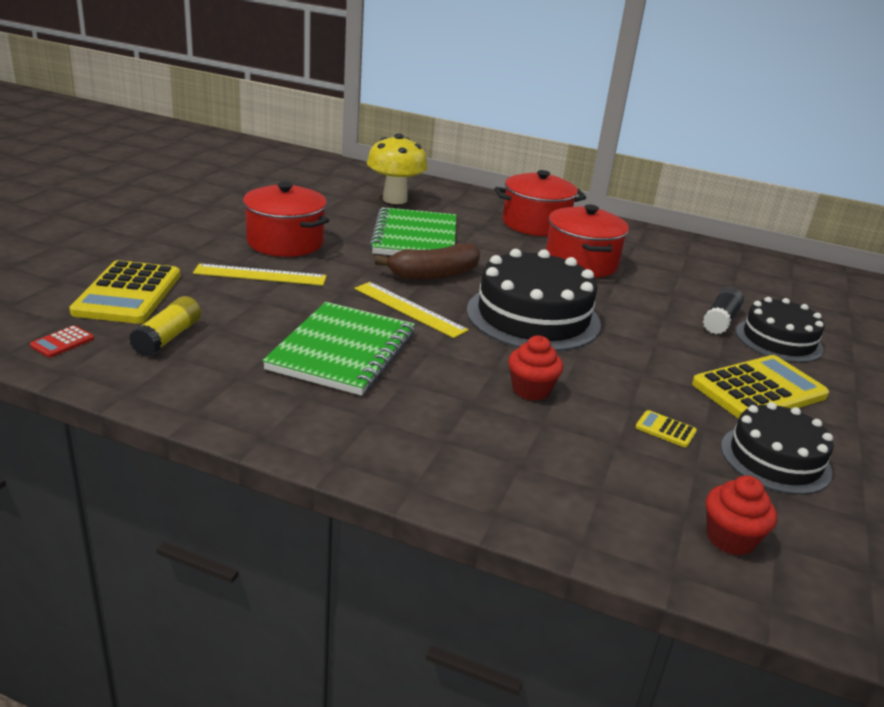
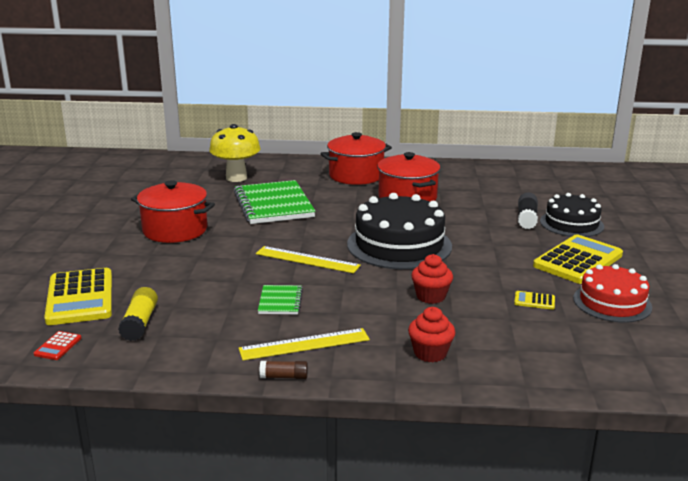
camera: 15 degrees left, 5 degrees down
(260, 275) = (175, 259): yellow ruler -> yellow ruler (304, 344)
(280, 445) = (284, 377): none -> brown glue stick
(342, 351) = (280, 301): green notebook -> green notebook, size x0.48
(434, 275) = (308, 230): brown banana -> none
(730, 538) = (612, 358): red cupcake -> red cupcake (430, 353)
(775, 459) = (612, 302): black cake -> red cake

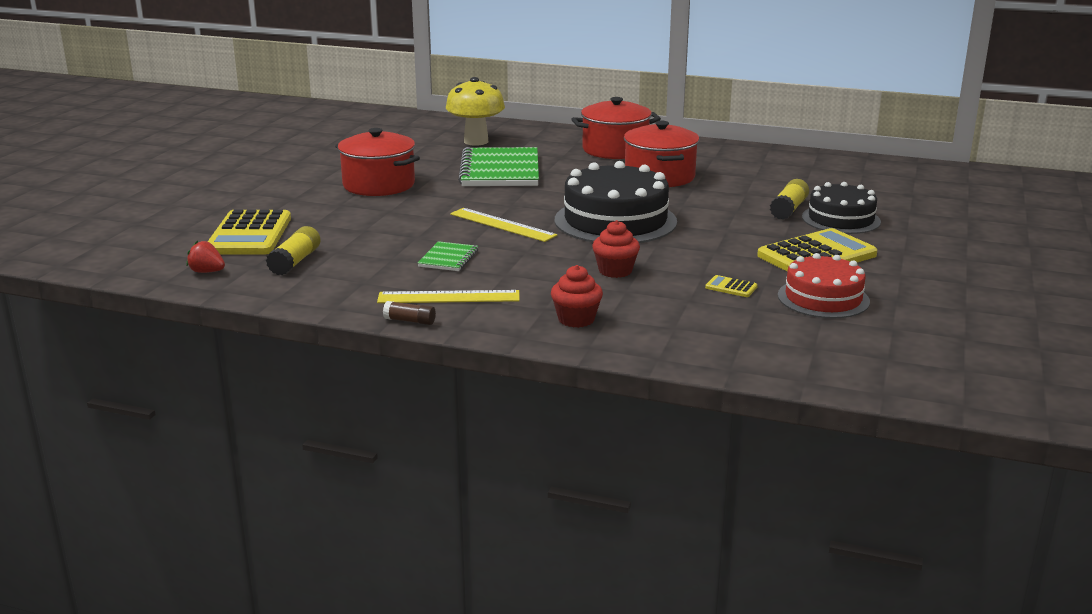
camera: 15 degrees right, 0 degrees up
(58, 346) = (207, 272): red calculator -> red strawberry
(527, 218) = (789, 209): black glue stick -> yellow glue stick

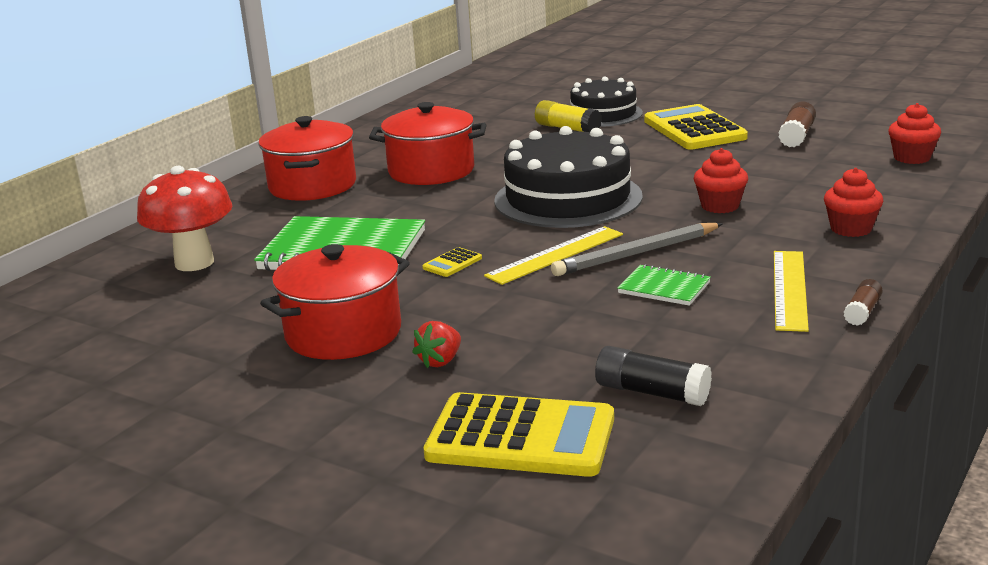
camera: 75 degrees left, 0 degrees up
(207, 272) = (679, 468): red strawberry -> red strawberry (440, 361)
(295, 262) = (652, 392): yellow glue stick -> black glue stick
(476, 141) = (194, 263): yellow mushroom -> red mushroom
(508, 248) = (636, 254): none -> grey pencil
(731, 287) = (769, 164): yellow calculator -> yellow calculator (452, 263)
(782, 350) = (912, 158): none -> red cupcake
(823, 298) = (797, 136): red cake -> brown glue stick

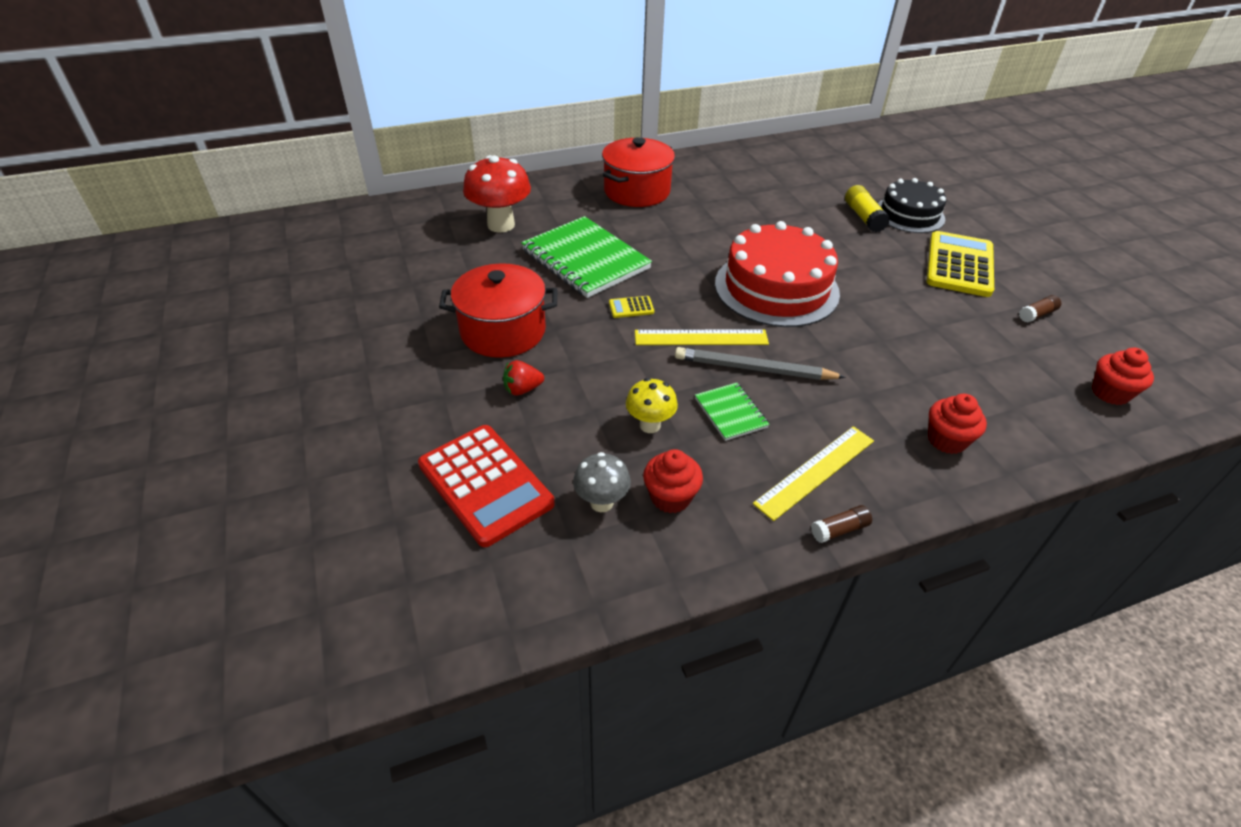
camera: 35 degrees right, 20 degrees up
(431, 171) = (722, 214): red pot -> none
(521, 437) = (485, 484): yellow calculator -> red calculator
(568, 198) = (776, 288): black cake -> red cake
(608, 327) = (650, 425): none -> yellow mushroom
(652, 392) = (601, 502): black glue stick -> grey mushroom
(720, 206) = (874, 356): red cupcake -> red cupcake (670, 497)
(797, 136) = (1037, 315): brown glue stick -> brown glue stick, size x0.64

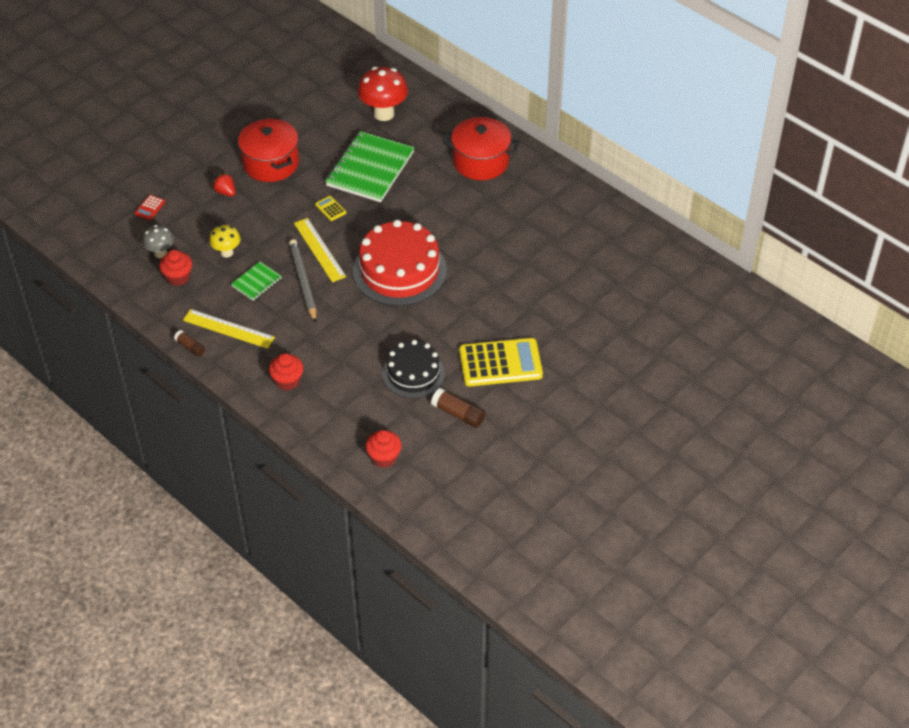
camera: 65 degrees right, 5 degrees up
(485, 484) = (150, 208): red calculator -> red calculator, size x0.41
(863, 217) = (536, 296): yellow glue stick -> none
(909, 214) = (562, 323): black cake -> black cake (413, 373)
(1037, 315) = (458, 414): brown glue stick -> brown glue stick, size x1.57

